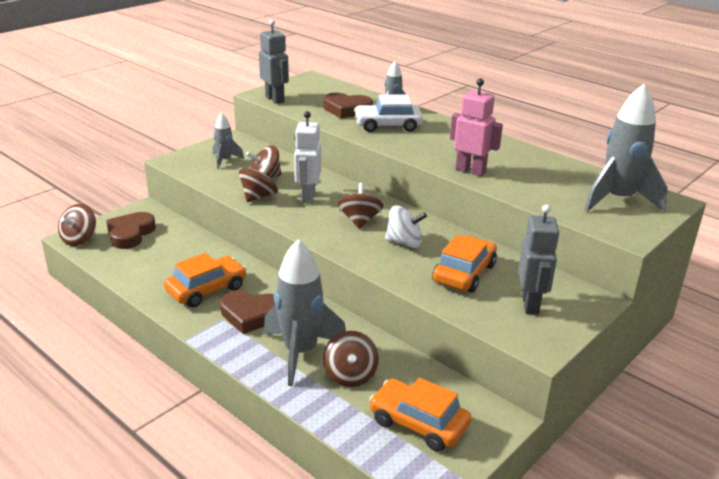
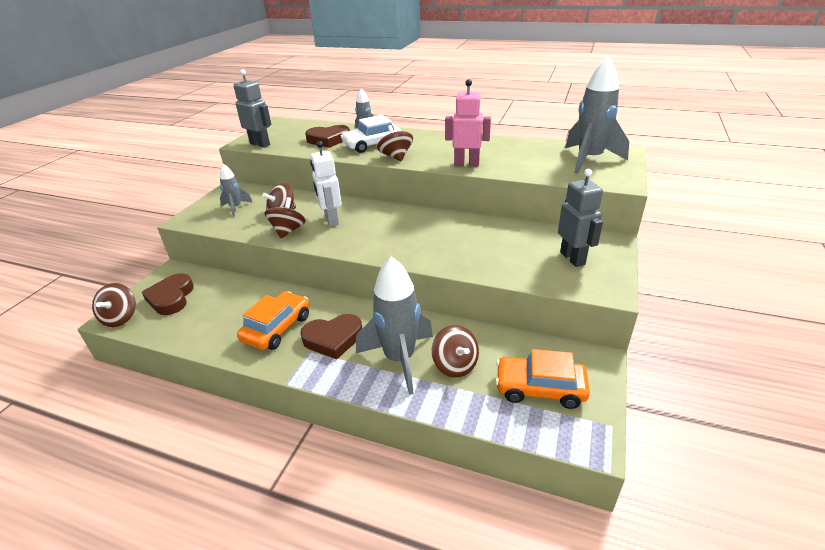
camera: 20 degrees left, 5 degrees up
(360, 221) = (389, 228): brown spinning top -> brown spinning top (396, 157)
(404, 242) = (439, 236): white spinning top -> none
(464, 273) = (504, 248): orange car -> none

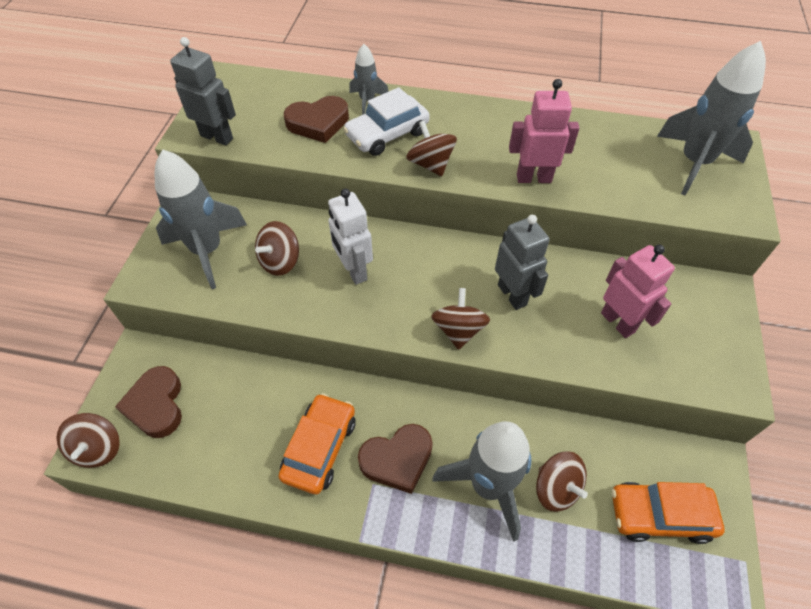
camera: 10 degrees left, 20 degrees up
(236, 208) = (207, 251): grey rocket -> grey rocket, size x1.94
(288, 231) = (300, 297): brown spinning top -> brown spinning top (458, 330)
(520, 253) = (618, 322): none -> pink robot
(573, 258) = (684, 328): grey robot -> grey robot (512, 295)

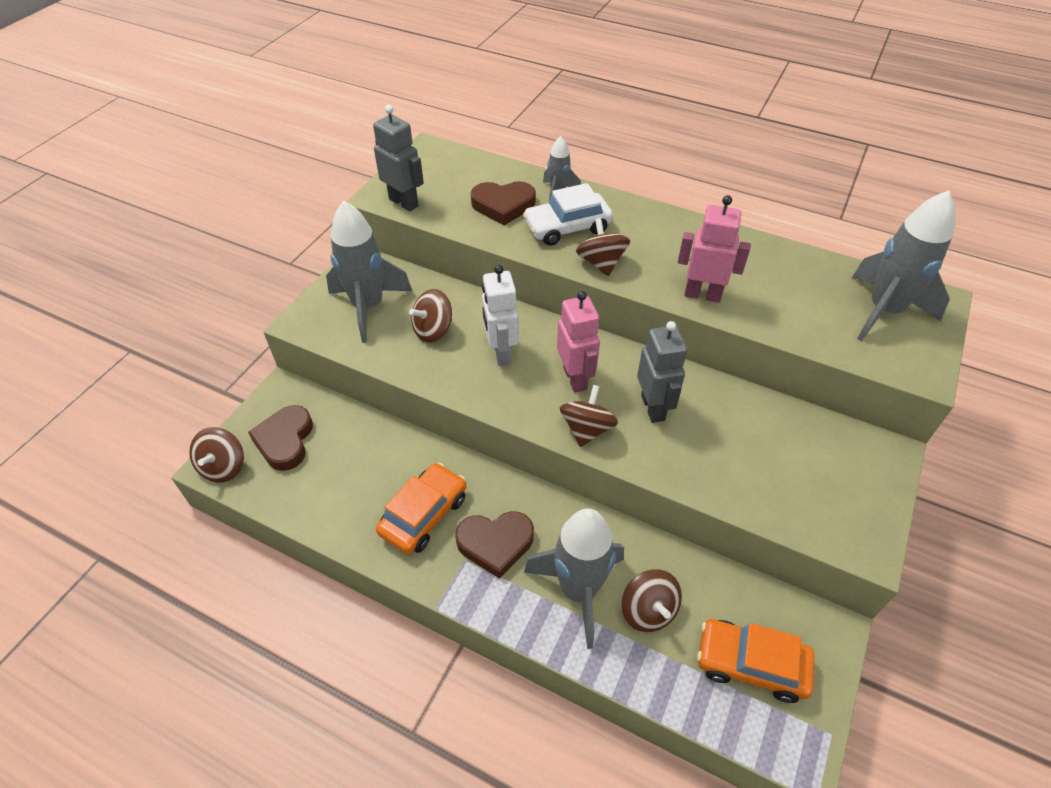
camera: 15 degrees right, 5 degrees down
(618, 322) = (756, 457): pink robot -> pink robot (575, 378)

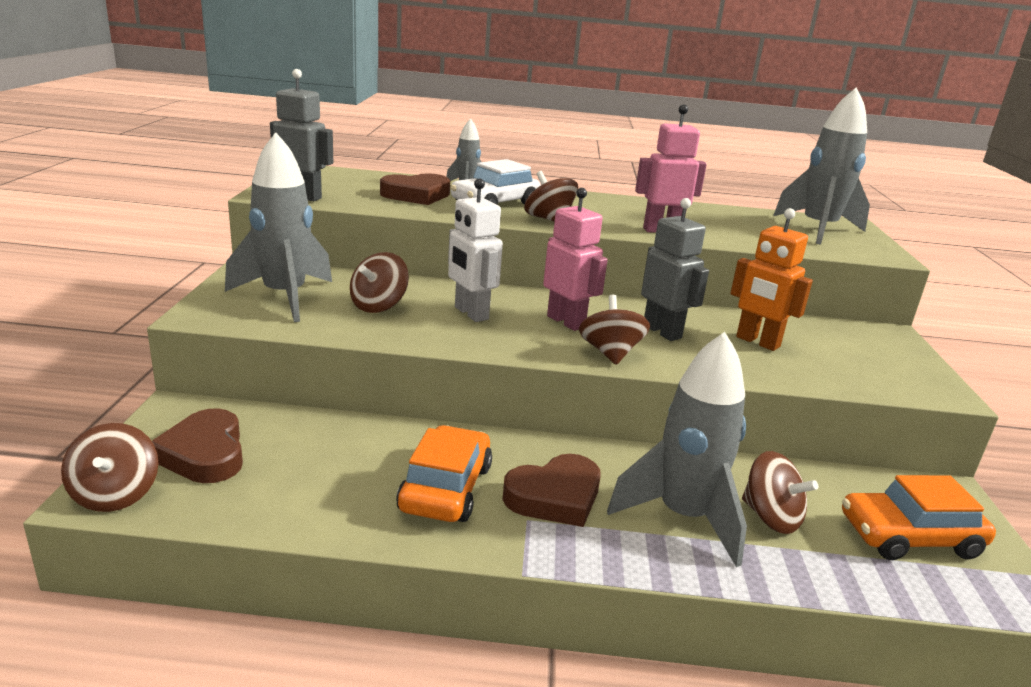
camera: 25 degrees left, 25 degrees down
(734, 439) = (757, 342): none -> orange robot

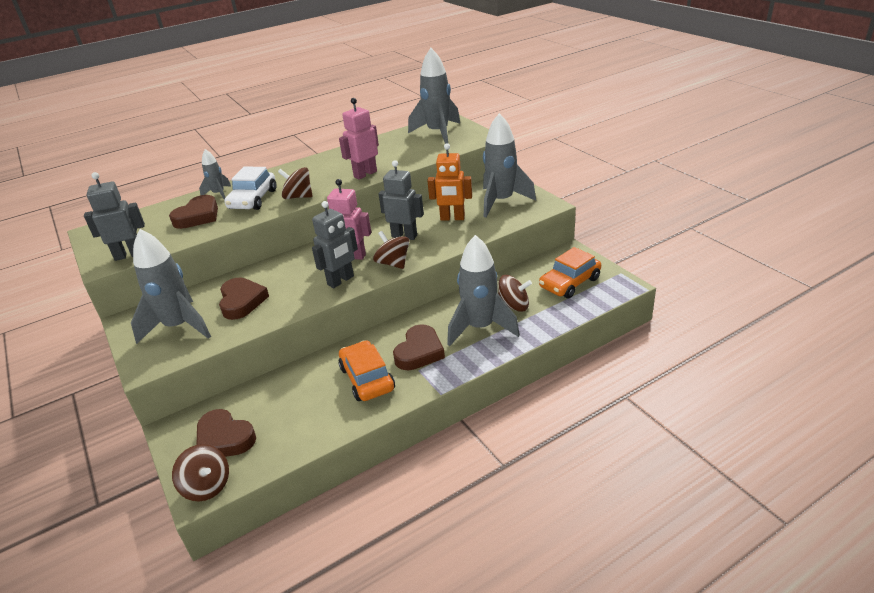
camera: 30 degrees left, 10 degrees up
(379, 306) = (242, 301): brown spinning top -> brown heart
(470, 313) = (298, 278): white robot -> none
(518, 340) = (341, 281): none -> grey robot
(860, 355) = (501, 201): none -> grey rocket

